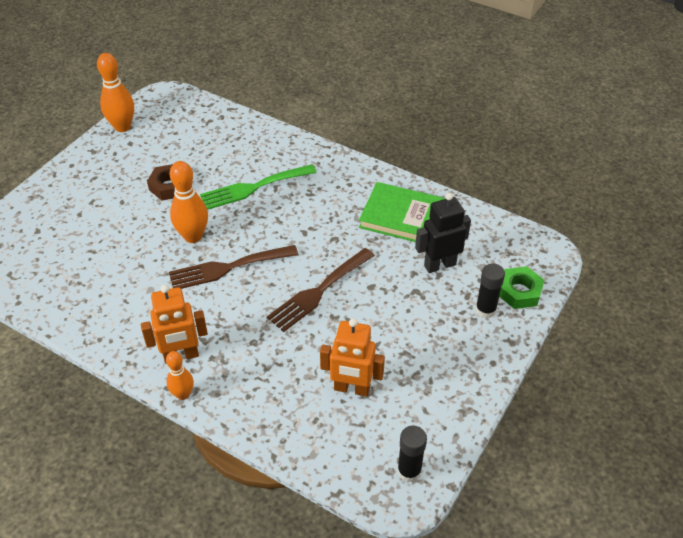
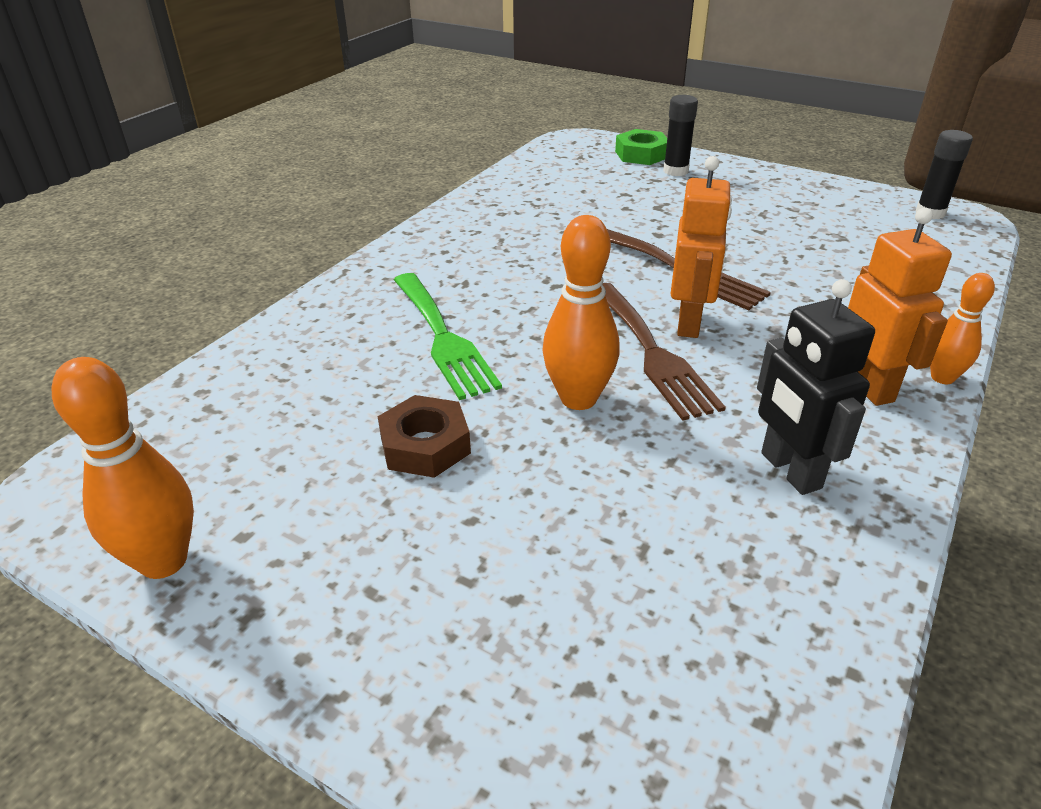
camera: 90 degrees left, 10 degrees down
(352, 388) = (839, 245): orange robot -> orange robot (689, 323)
(402, 217) = (519, 214): green book -> none
(439, 265) = (608, 192): black robot -> black robot (790, 470)

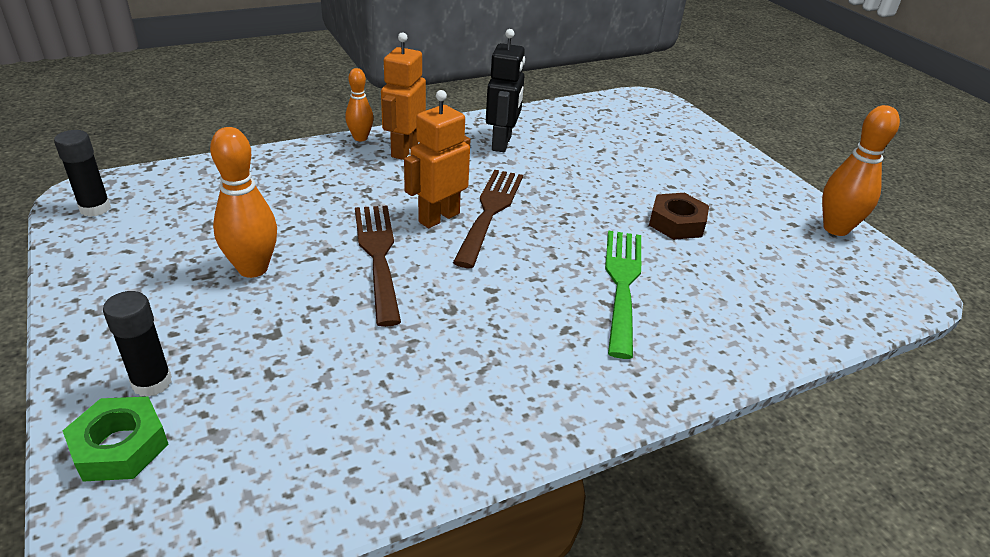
camera: 150 degrees left, 0 degrees up
(578, 398) = (566, 208): orange bowling pin -> orange bowling pin (253, 268)

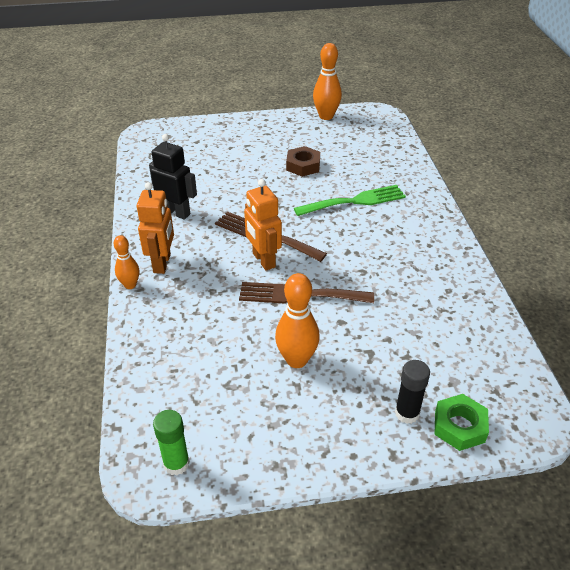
camera: 70 degrees left, 5 degrees up
(95, 208) = (176, 463): black glue stick -> green glue stick
(404, 150) = (162, 263): orange robot -> orange robot turned 120 degrees counterclockwise
(622, 284) = (355, 201): green fork -> green fork turned 135 degrees clockwise

